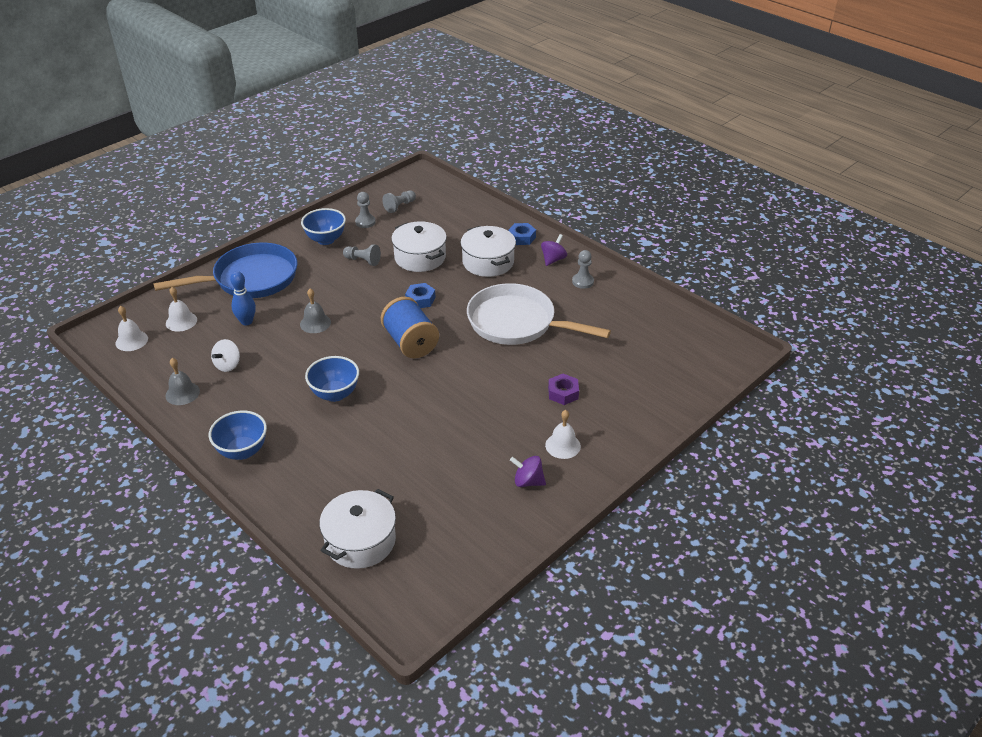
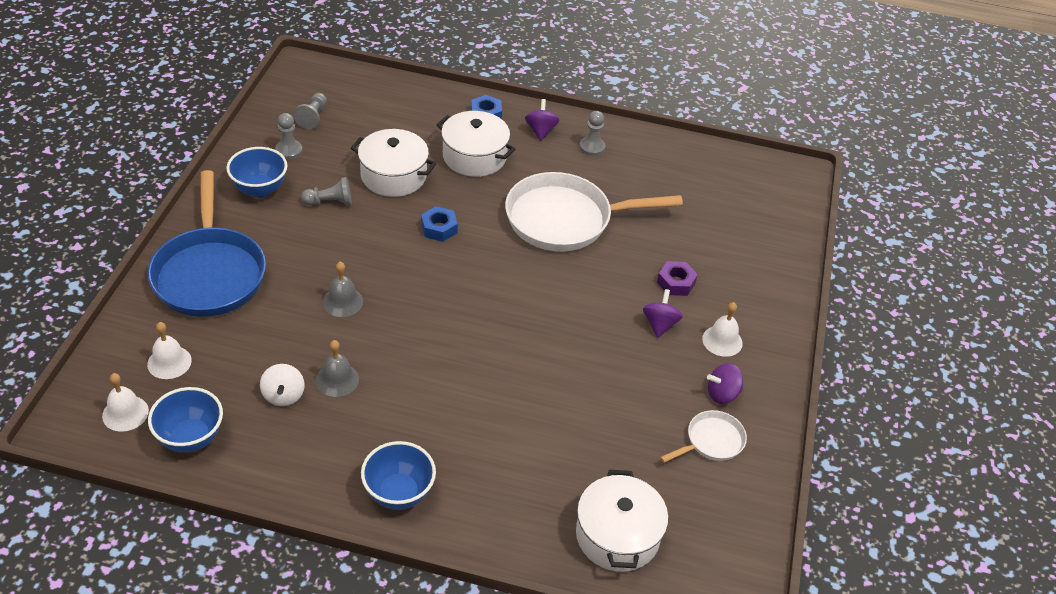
camera: 35 degrees left, 5 degrees up
(182, 393) = (259, 454): grey bell -> grey bell (337, 379)
(246, 321) = (256, 331): blue bowling pin -> none
(250, 279) = (209, 273): blue pan -> blue pan turned 135 degrees clockwise
(335, 394) = (443, 380): blue bowl -> blue bowl (190, 438)
(410, 343) = (473, 285): blue spool -> none
(489, 510) = (711, 441): none -> white pan
(523, 416) = (660, 324): none -> purple spinning top

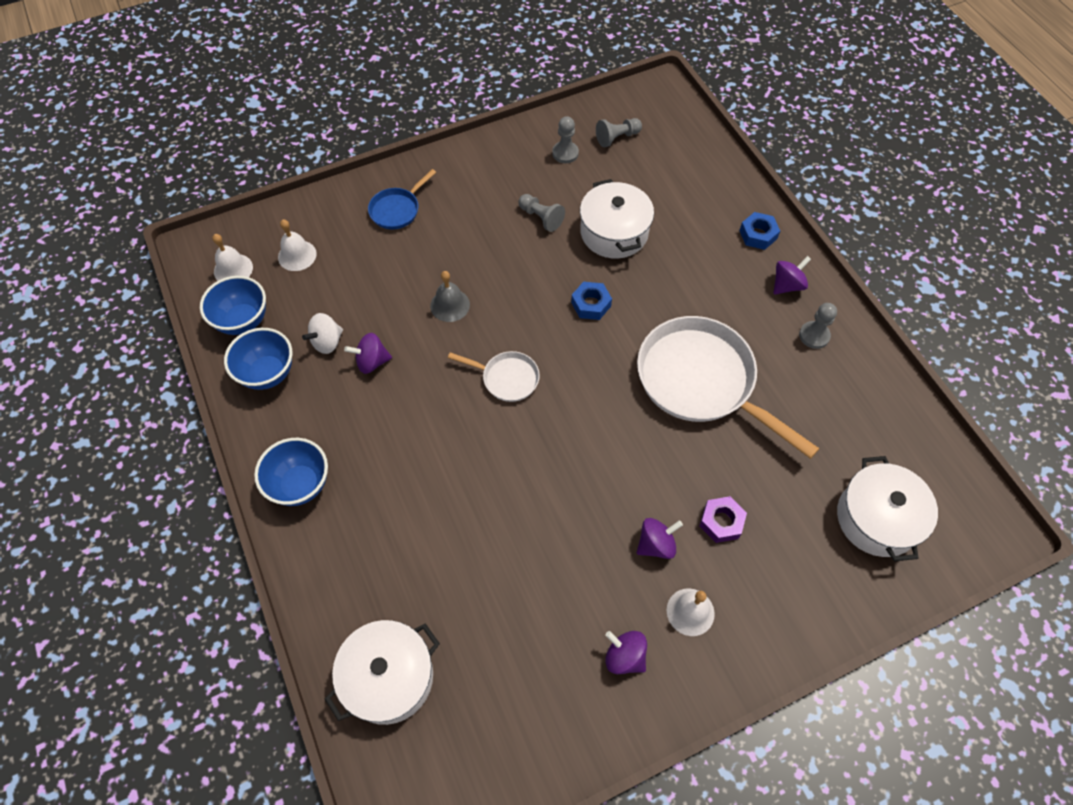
camera: 55 degrees right, 15 degrees up
(209, 273) = (397, 210): blue pan -> blue pan, size x0.48
(260, 189) = (507, 170): blue bowl -> blue bowl (268, 373)
(337, 379) = (372, 362): grey bell -> purple spinning top
(474, 156) = (699, 265): white pot -> white pot (877, 518)
(711, 441) = (559, 685): white pan -> white pan (507, 378)

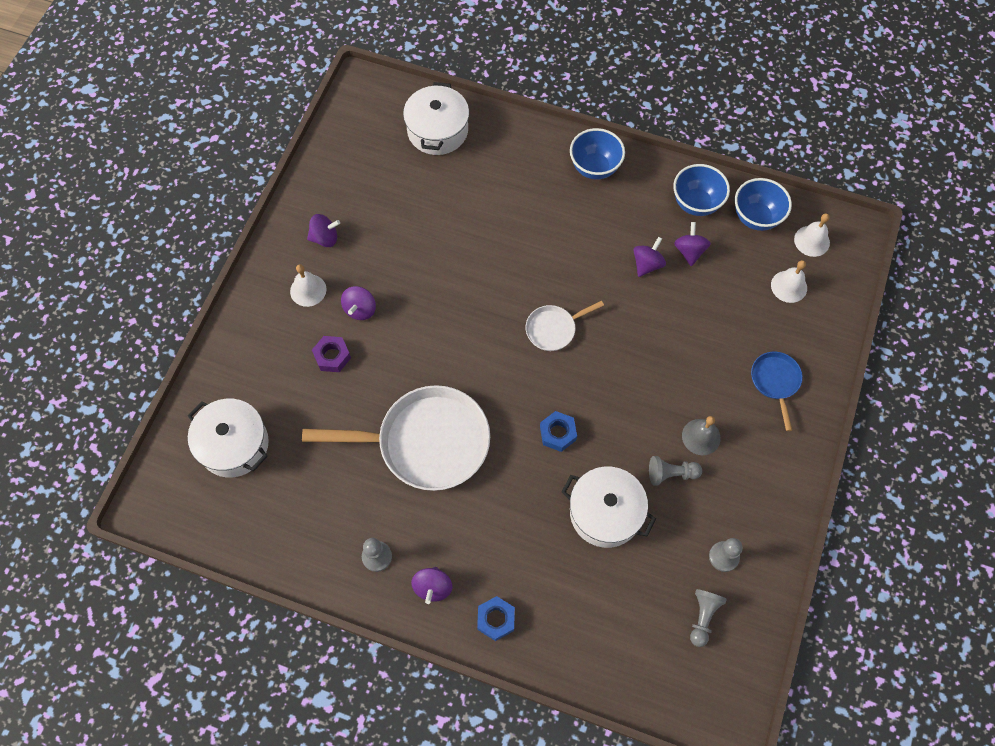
camera: 135 degrees right, 5 degrees up
(327, 342) = (689, 251): white spinning top -> purple spinning top
(450, 305) = (648, 344): grey bell -> grey bell (701, 437)

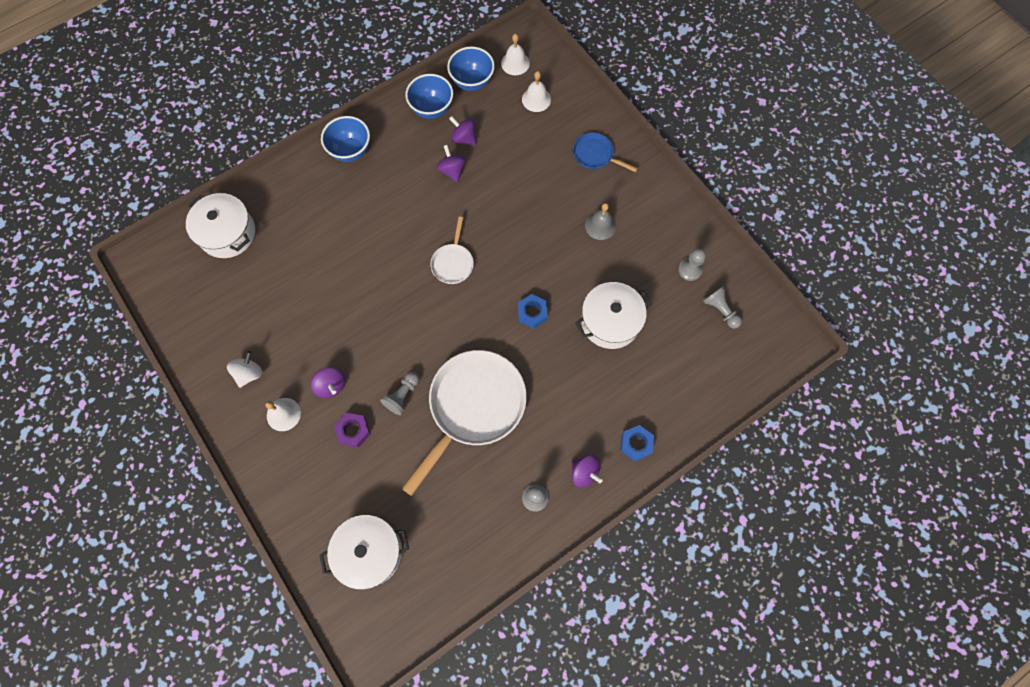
camera: 55 degrees left, 5 degrees up
(325, 238) = (249, 373): purple spinning top -> white spinning top
(671, 474) = (612, 262): grey pawn -> grey pawn (402, 395)

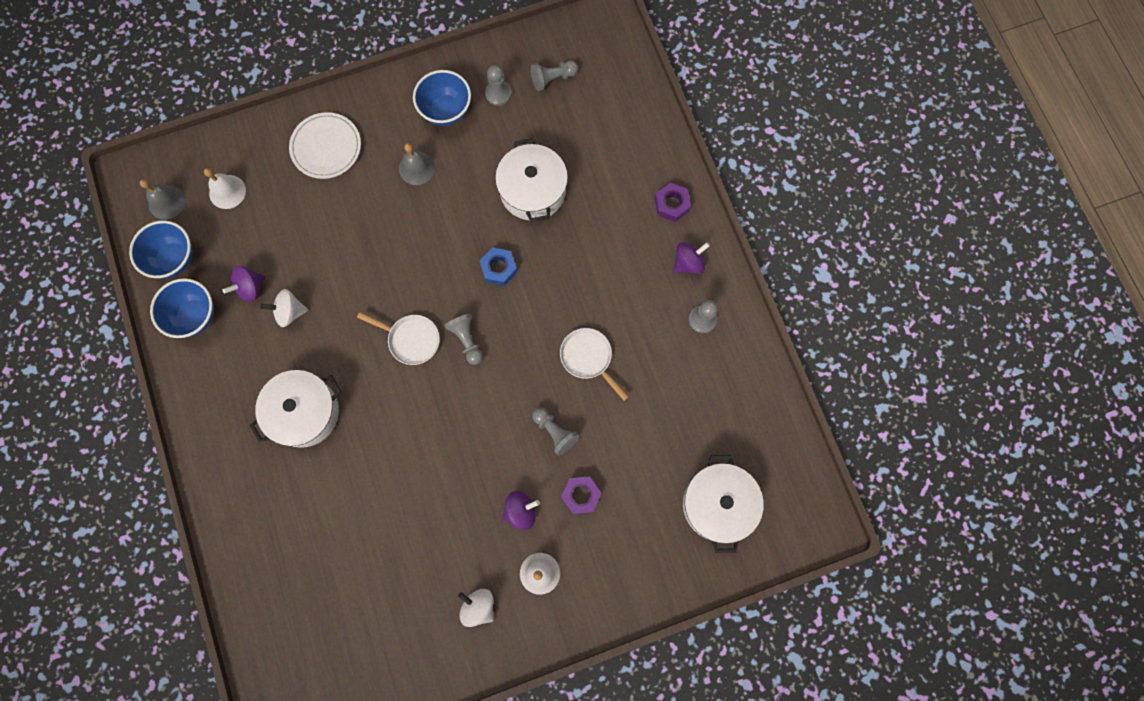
camera: 75 degrees left, 5 degrees up
(227, 233) = (282, 606): white pot -> white pot (304, 412)
(351, 151) = (219, 428): blue bowl -> blue bowl (446, 111)
(452, 170) = (290, 312): purple spinning top -> white spinning top
(463, 305) = (467, 340): none -> grey pawn
(473, 406) = (588, 358): white pan -> white pan, size x0.48
(515, 63) = (166, 202): white bell -> grey bell
(595, 155) = (326, 147): blue pan -> white plate
(636, 444) = (672, 204): blue nut -> purple nut

